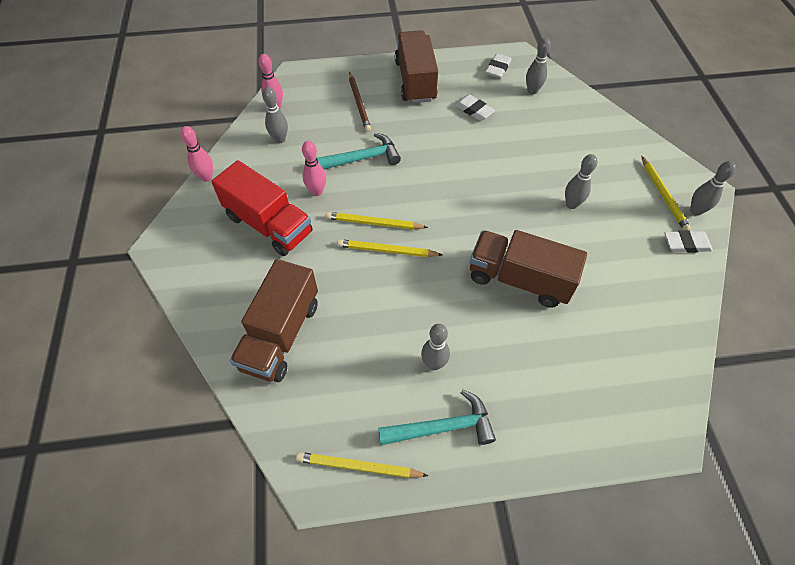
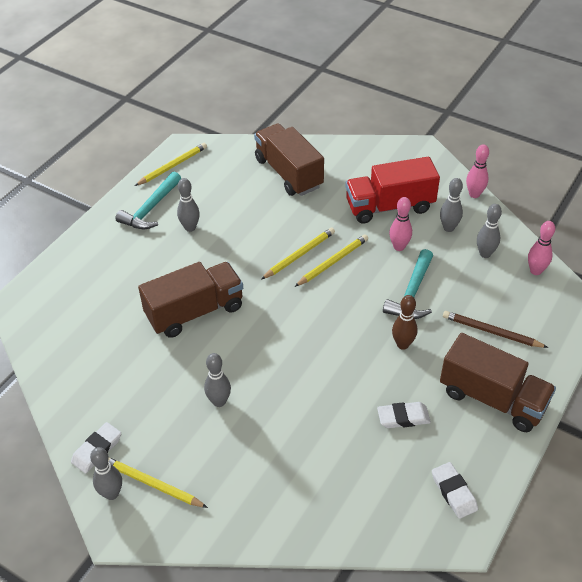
camera: 130 degrees right, 10 degrees down
(416, 139) = (402, 344): none -> brown bowling pin
(532, 91) = (387, 496): grey bowling pin -> grey bowling pin (448, 228)

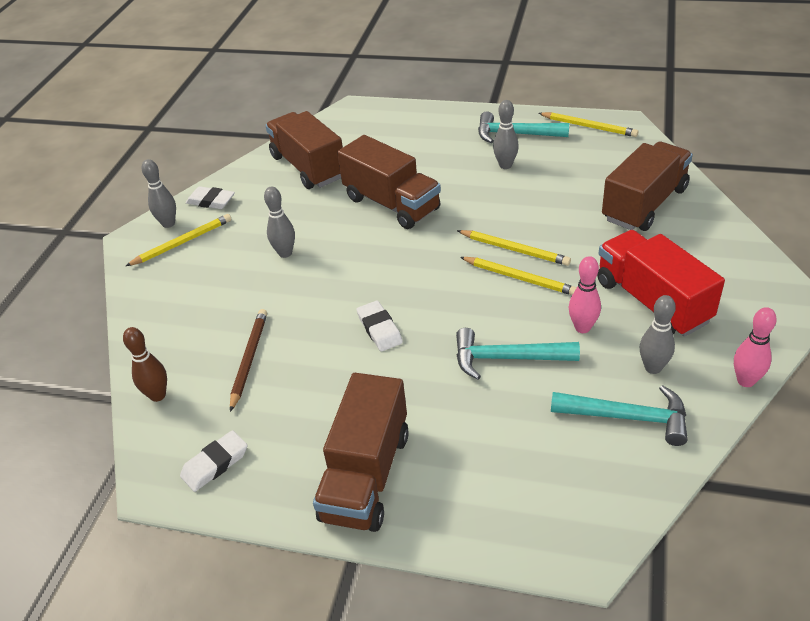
camera: 75 degrees right, 5 degrees down
(94, 359) = (308, 167): none -> brown truck
(153, 484) = (182, 243): yellow pencil -> yellow pencil turned 45 degrees clockwise
(402, 344) = (418, 369): brown bowling pin -> brown bowling pin (158, 395)
(403, 417) = (308, 395): white eraser -> white eraser (379, 329)
(485, 254) = (627, 417): grey bowling pin -> turquoise hammer
(491, 332) = (481, 453): brown pencil -> brown pencil (249, 359)
(535, 271) = (630, 484): pink bowling pin -> none

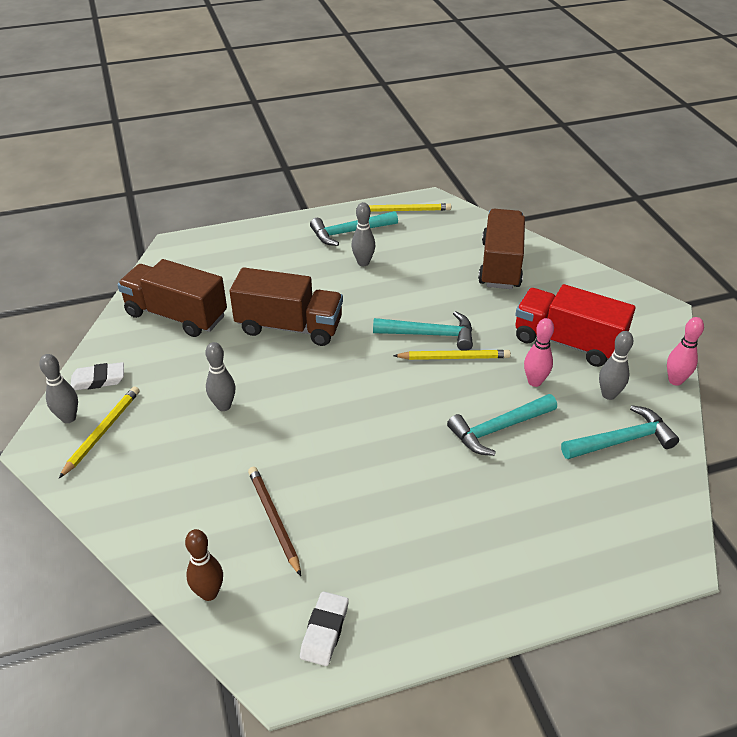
camera: 35 degrees left, 0 degrees up
(366, 475) = (467, 577): brown truck -> none
(379, 329) = (373, 444): white eraser -> none
(514, 250) = (430, 334): yellow pencil -> turquoise hammer

